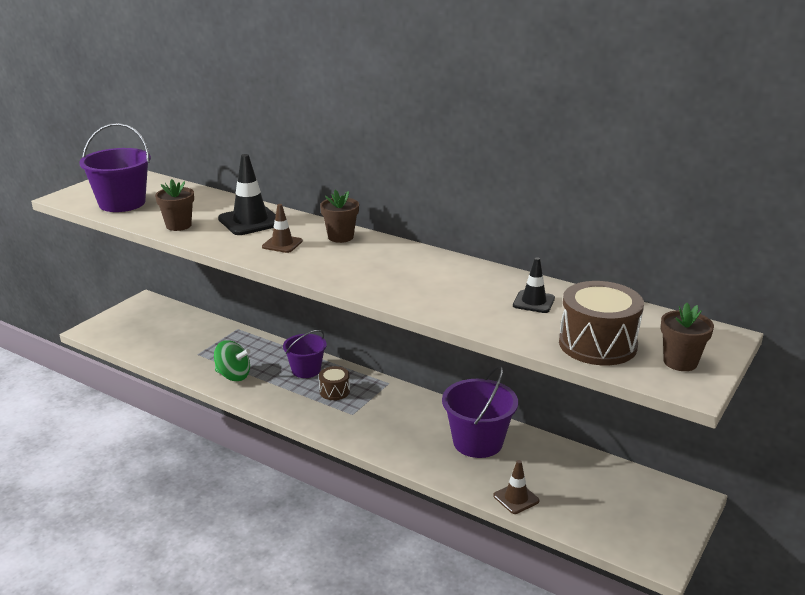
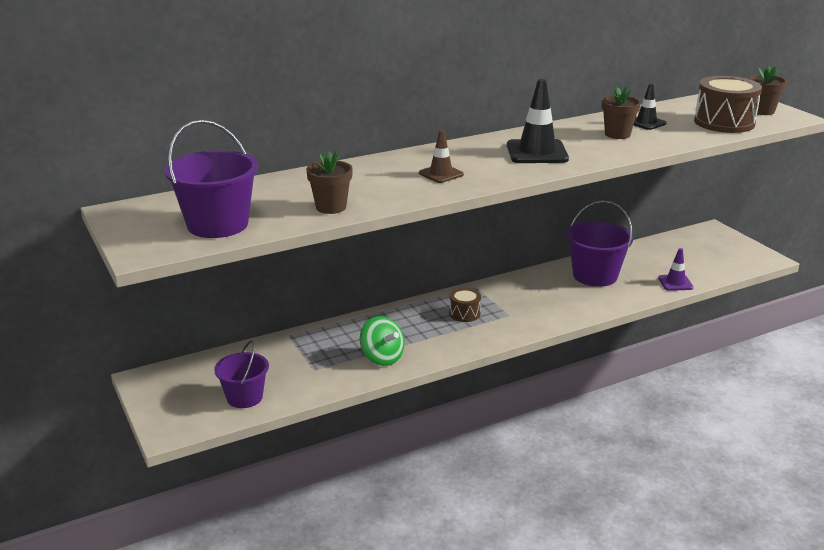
camera: 60 degrees left, 0 degrees up
(233, 375) = (382, 358): green spinning top -> green spinning top turned 90 degrees clockwise
(250, 221) = (366, 176): black traffic cone -> black traffic cone (537, 152)
(306, 370) = (413, 318): purple bucket -> purple bucket (244, 397)
(340, 237) = (453, 151): brown flower pot -> brown flower pot (617, 134)
(516, 498) = (675, 283): brown traffic cone -> purple traffic cone

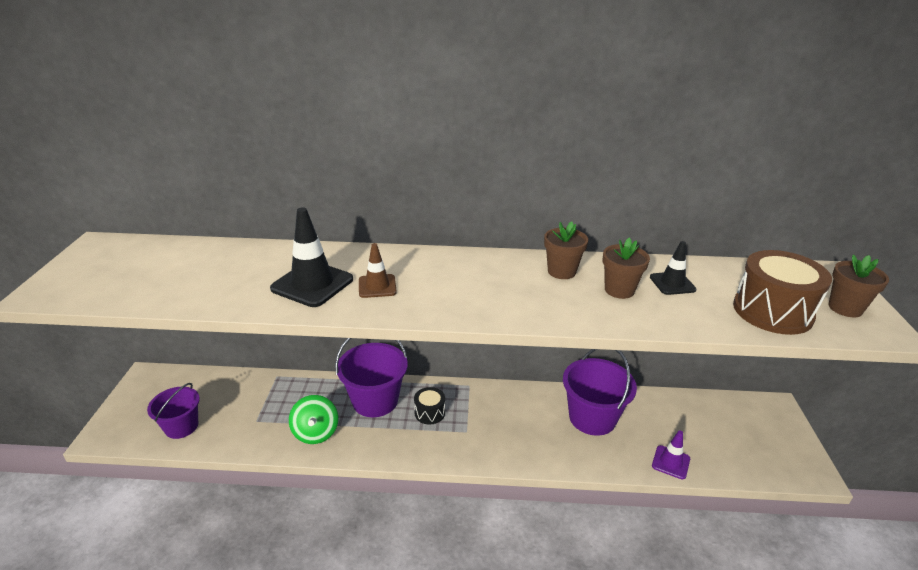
camera: 30 degrees right, 5 degrees up
(217, 225) = (129, 283): purple bucket -> purple bucket (375, 400)
(331, 207) = (233, 295): brown flower pot -> brown flower pot (561, 271)
(464, 314) = (429, 413): brown drum -> black drum
(537, 152) = (503, 288): black traffic cone -> black traffic cone (312, 284)

